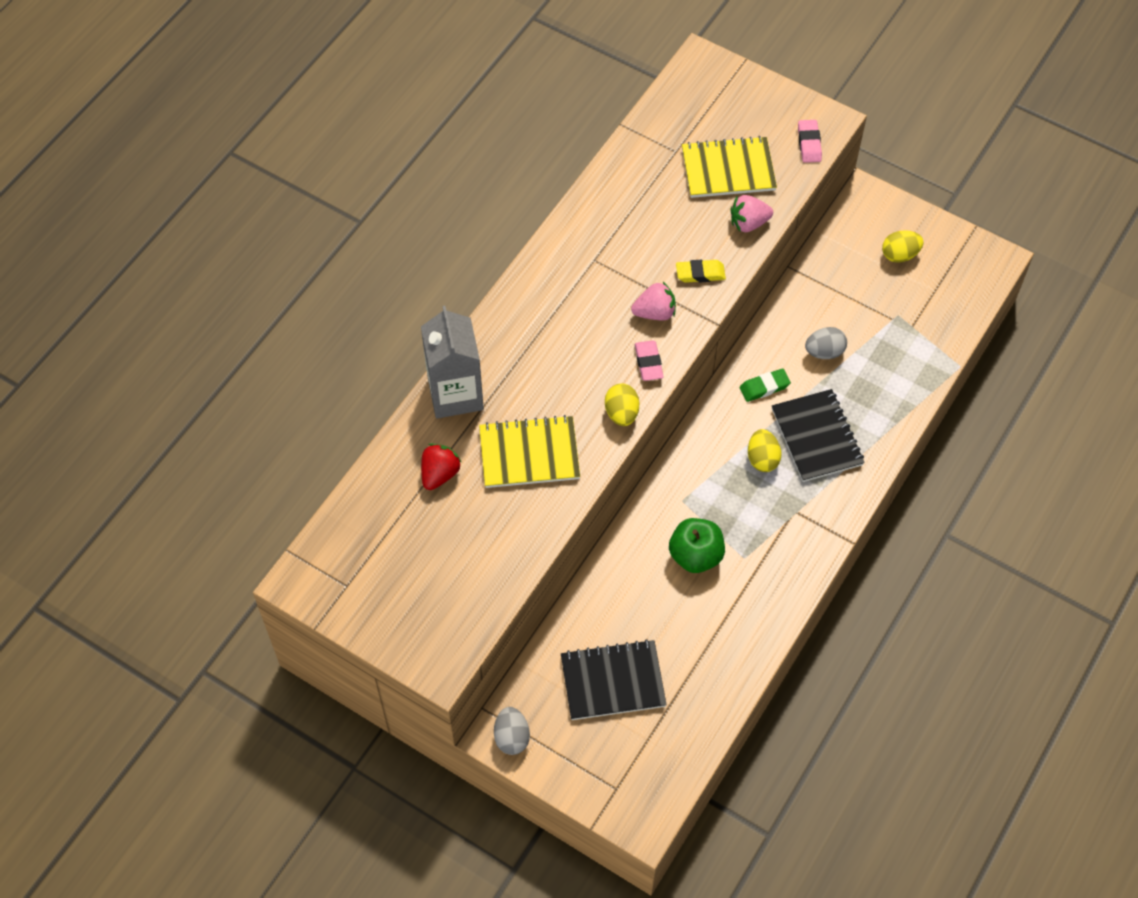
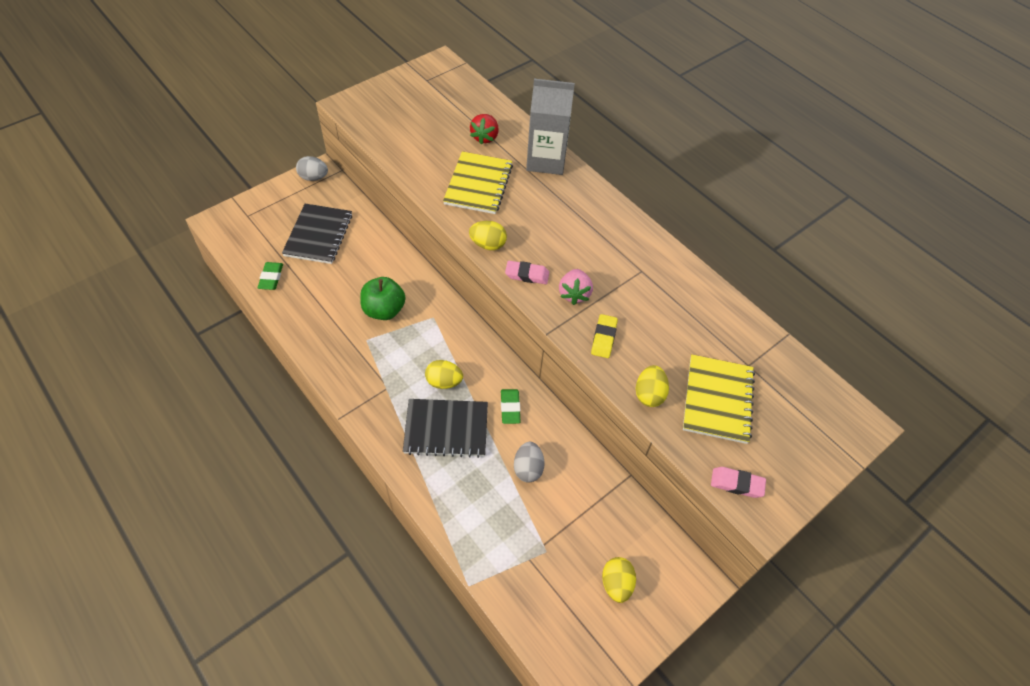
camera: 105 degrees right, 5 degrees down
(439, 474) = (485, 137): red strawberry -> red strawberry turned 60 degrees clockwise
(704, 704) = (271, 278): none -> green eraser
(748, 223) = (649, 394): pink strawberry -> yellow egg

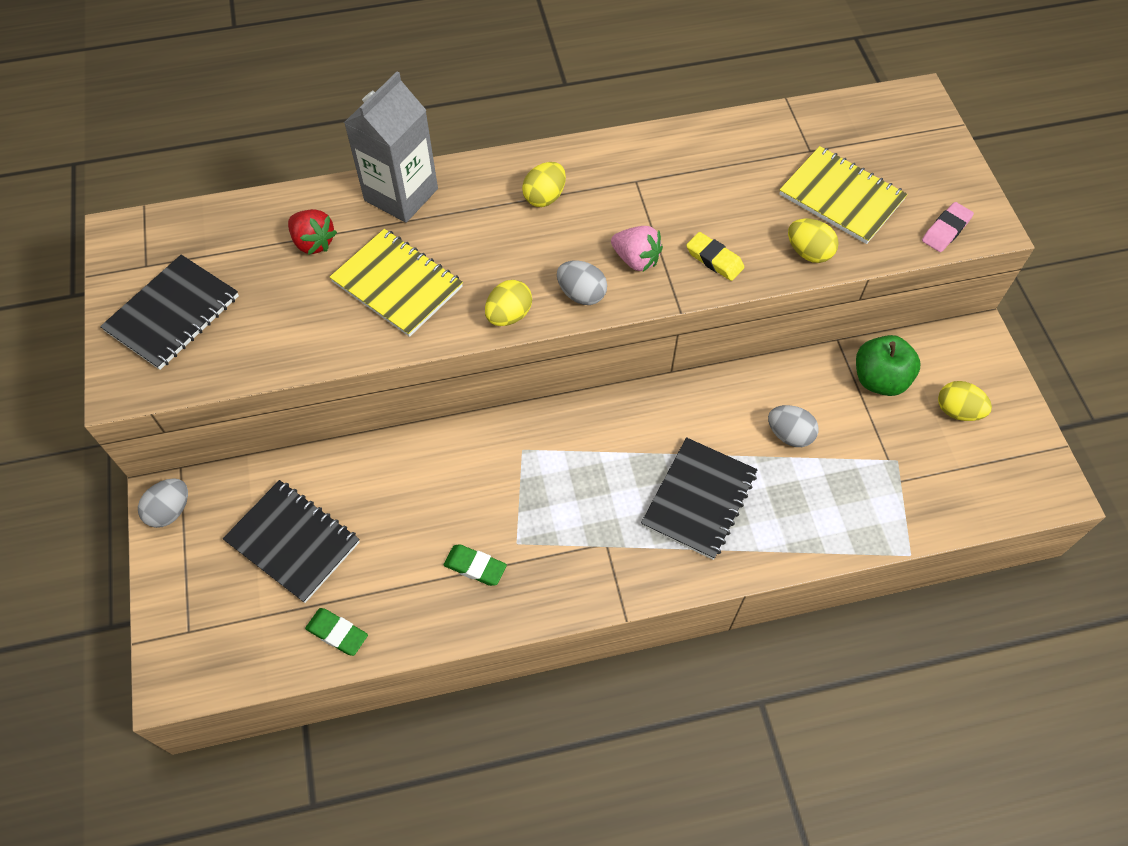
camera: 60 degrees left, 5 degrees up
(384, 310) = (479, 503): green apple -> green apple (879, 379)
(401, 103) = (173, 314): none -> black notebook
(444, 382) = (629, 475): yellow egg -> yellow egg (544, 197)
(510, 408) = (700, 419): green eraser -> green eraser (475, 567)
(527, 275) = (581, 294): pink eraser -> grey egg

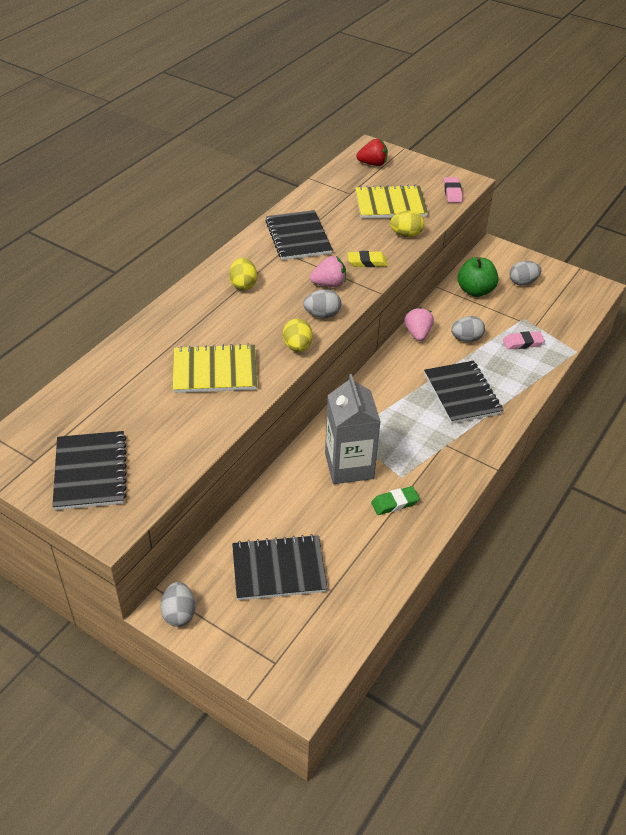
camera: 45 degrees left, 15 degrees down
(313, 242) = (135, 382): red strawberry -> red strawberry (373, 164)
(337, 633) = (363, 591): green eraser -> none
(401, 194) = (157, 329): grey carton -> grey carton (349, 466)
(675, 173) = (298, 237): none -> black notebook
(739, 386) = (417, 334): none -> pink strawberry
(853, 491) = (522, 343): none -> pink eraser
(957, 411) = (522, 282): yellow egg -> grey egg

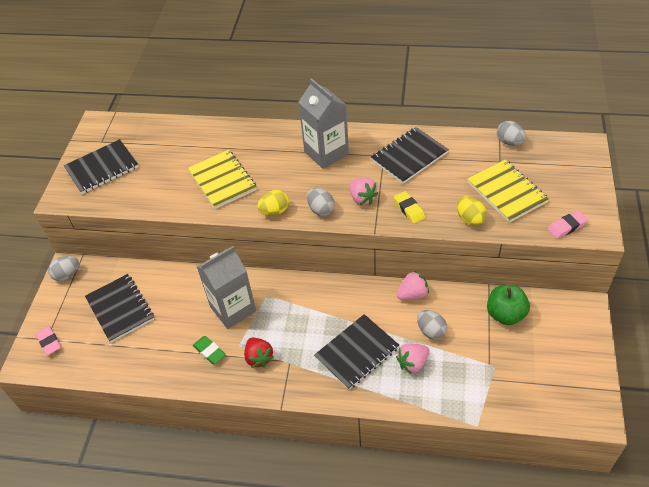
camera: 70 degrees right, 5 degrees up
(243, 284) = (326, 153): yellow egg -> grey carton
(373, 164) = (560, 157): red strawberry -> red strawberry (259, 358)
(494, 363) = (412, 363): none -> pink strawberry
(522, 282) = (550, 347): grey egg -> grey egg (509, 142)
(522, 343) = (457, 376): pink eraser -> pink eraser (49, 342)

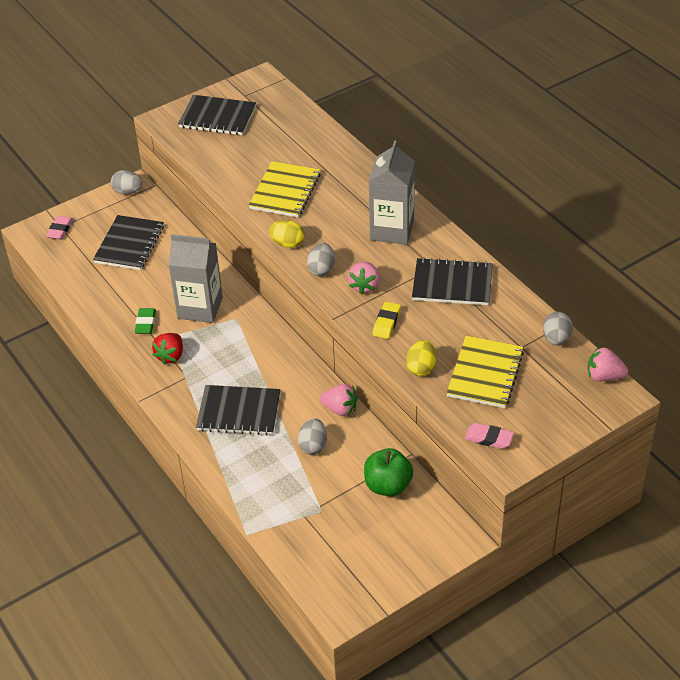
camera: 45 degrees right, 5 degrees down
(412, 363) = (266, 454): pink strawberry -> pink strawberry (604, 376)

